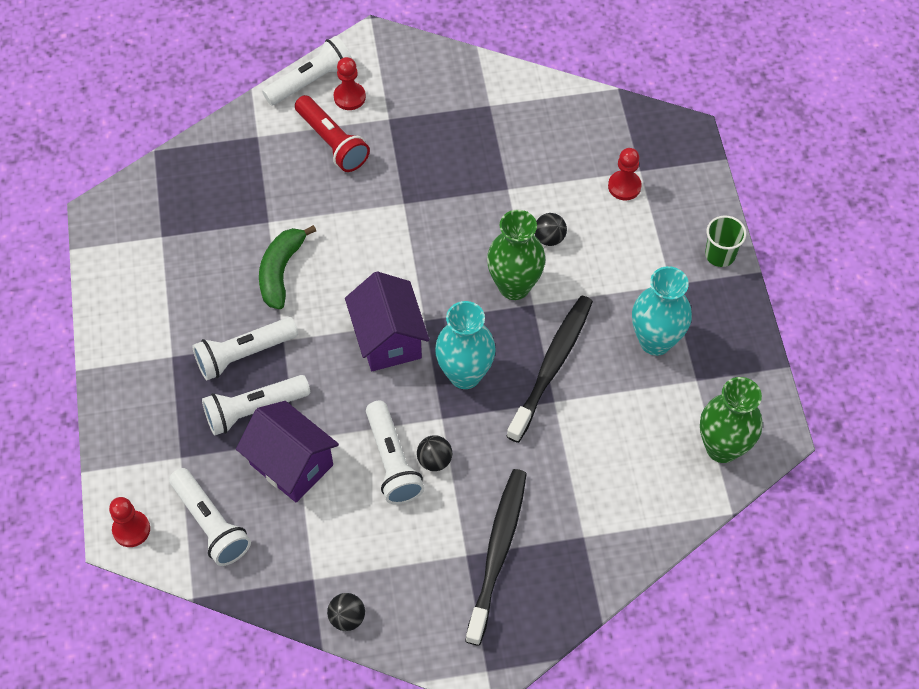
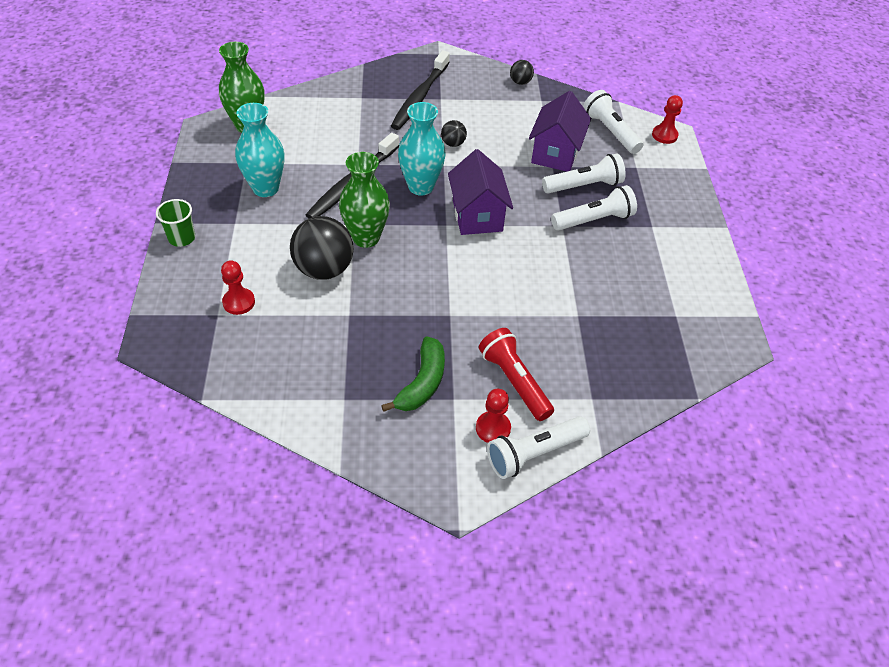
camera: 175 degrees left, 10 degrees down
(281, 271) = (565, 274): green banana -> green banana (422, 383)
(291, 464) = (555, 153): purple house -> purple house turned 60 degrees clockwise
(392, 461) = (483, 147): white flashlight -> none
(549, 238) = (324, 269): black ball -> black ball, size x2.08

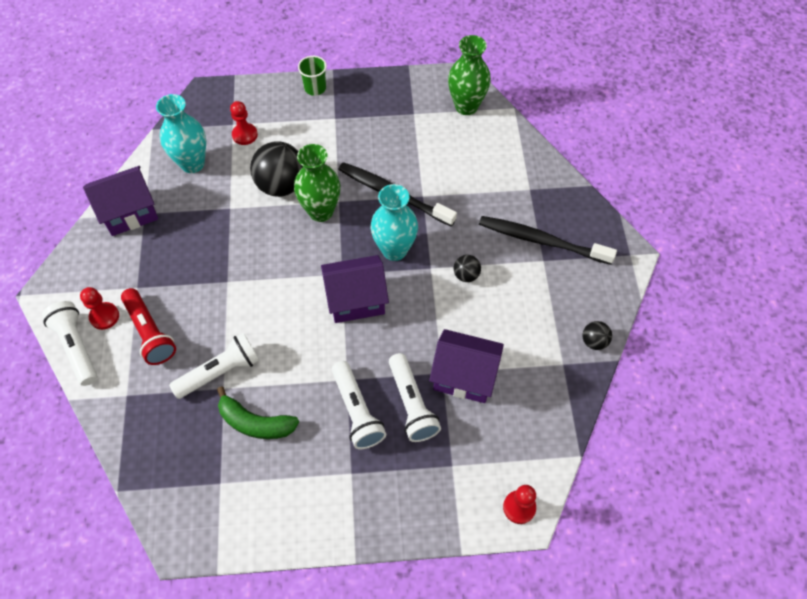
camera: 90 degrees right, 10 degrees up
(265, 188) = (380, 132): turquoise vase -> turquoise vase (192, 163)
(341, 414) = (130, 213): none -> purple house
(422, 383) = (154, 264): green banana -> green banana (255, 422)
(514, 381) = (150, 332): red flashlight -> red flashlight turned 90 degrees clockwise
(610, 131) = (515, 440): white flashlight -> white flashlight (220, 372)

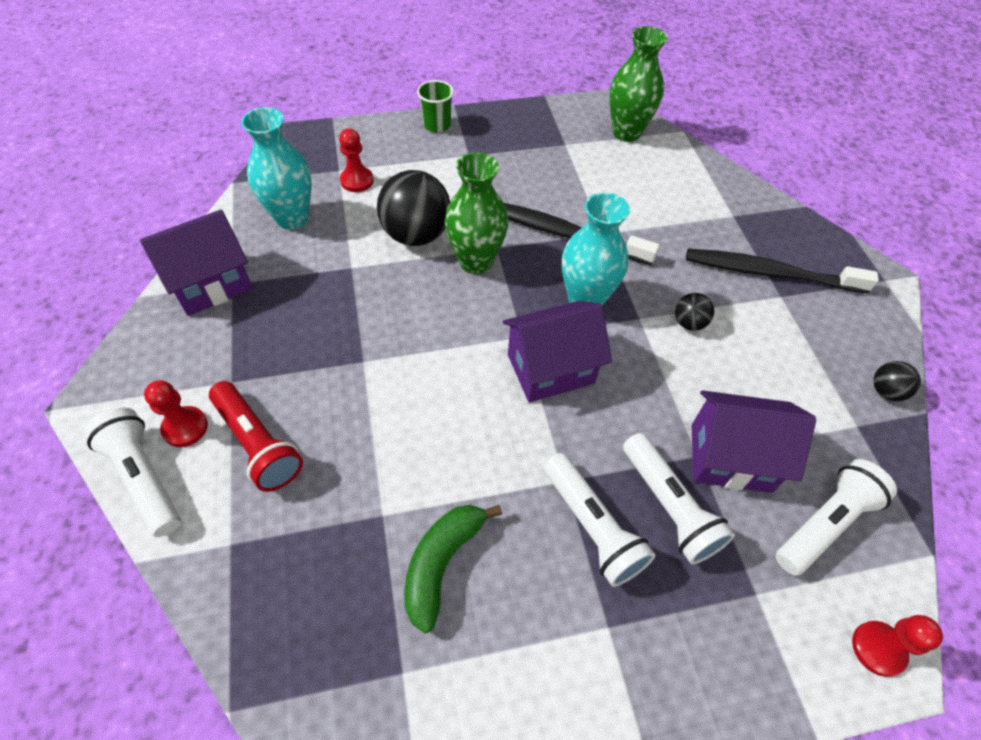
camera: 10 degrees left, 5 degrees down
(220, 372) = (373, 491): white flashlight -> white flashlight (824, 524)
(255, 422) = (442, 563): green banana -> green banana turned 105 degrees clockwise

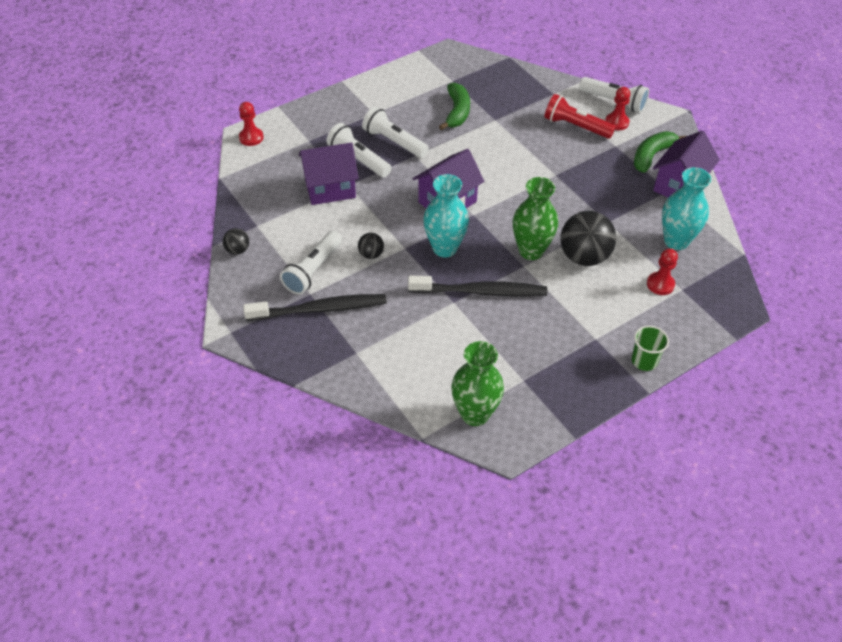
camera: 160 degrees right, 5 degrees down
(197, 344) = (652, 156): none -> green banana
(824, 524) = (276, 175): white flashlight -> white flashlight (313, 270)

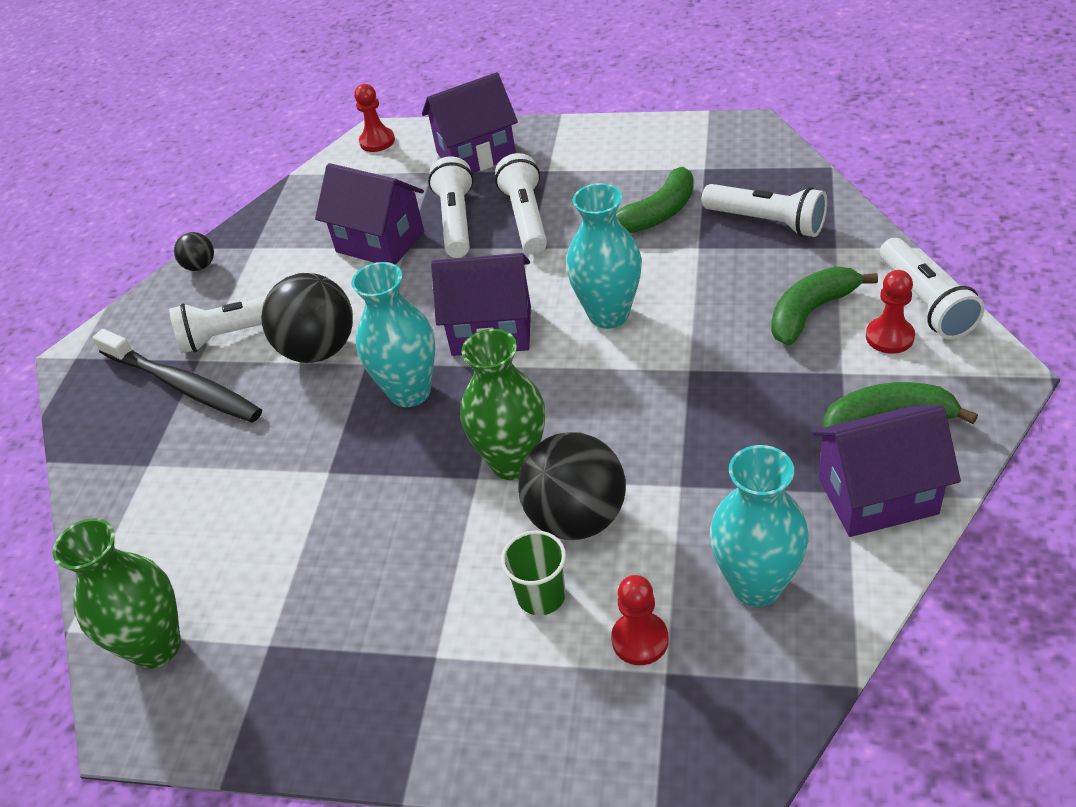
camera: 50 degrees right, 5 degrees down
(322, 121) = (476, 155): none -> purple house
(371, 254) = (319, 350): black ball -> black ball, size x2.08
(480, 291) = (376, 479): black toothbrush -> none
(492, 168) = (608, 314): none -> turquoise vase
(511, 94) = (767, 222): none -> white flashlight
(576, 126) = (811, 312): red flashlight -> green banana
(644, 361) = (459, 747): green cup -> green cup (541, 596)

